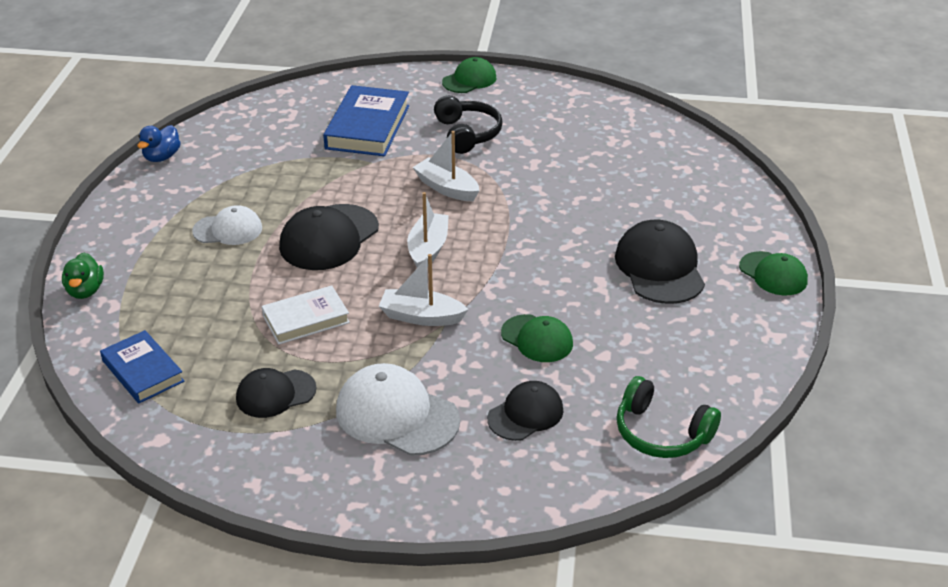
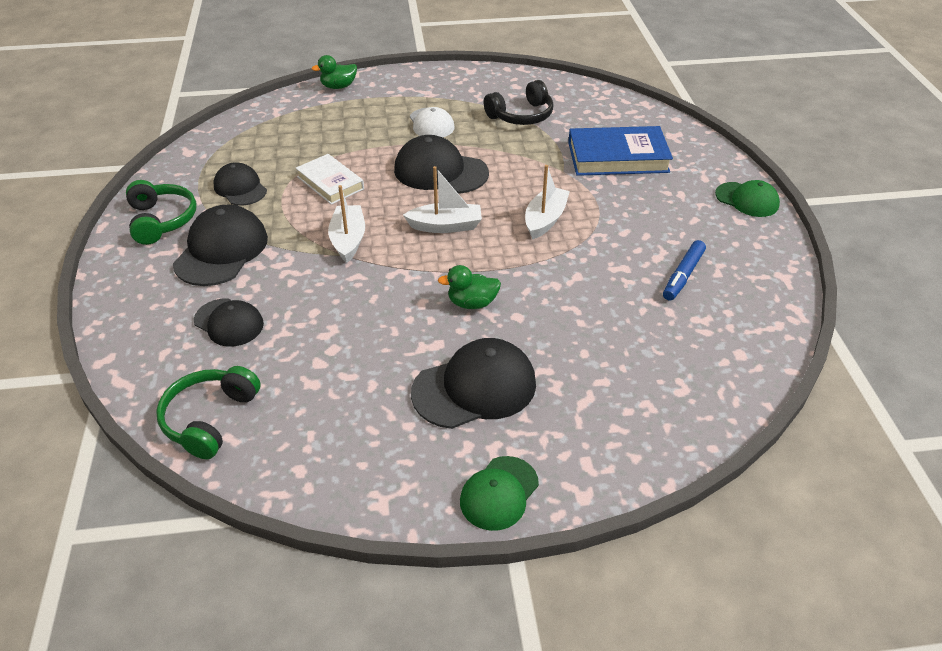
camera: 75 degrees right, 5 degrees up
(143, 371) = (257, 129): blue book -> none
(162, 157) = (512, 75): blue duck -> none
(310, 467) = (162, 220): none -> green headphones
(397, 415) = (221, 250): white cap -> black cap
(467, 134) = (645, 216): black headphones -> black headphones (521, 115)
(537, 339) = (334, 314): green cap -> none
(551, 251) = (472, 303): none -> green duck
(556, 135) = (683, 276): none -> blue marker

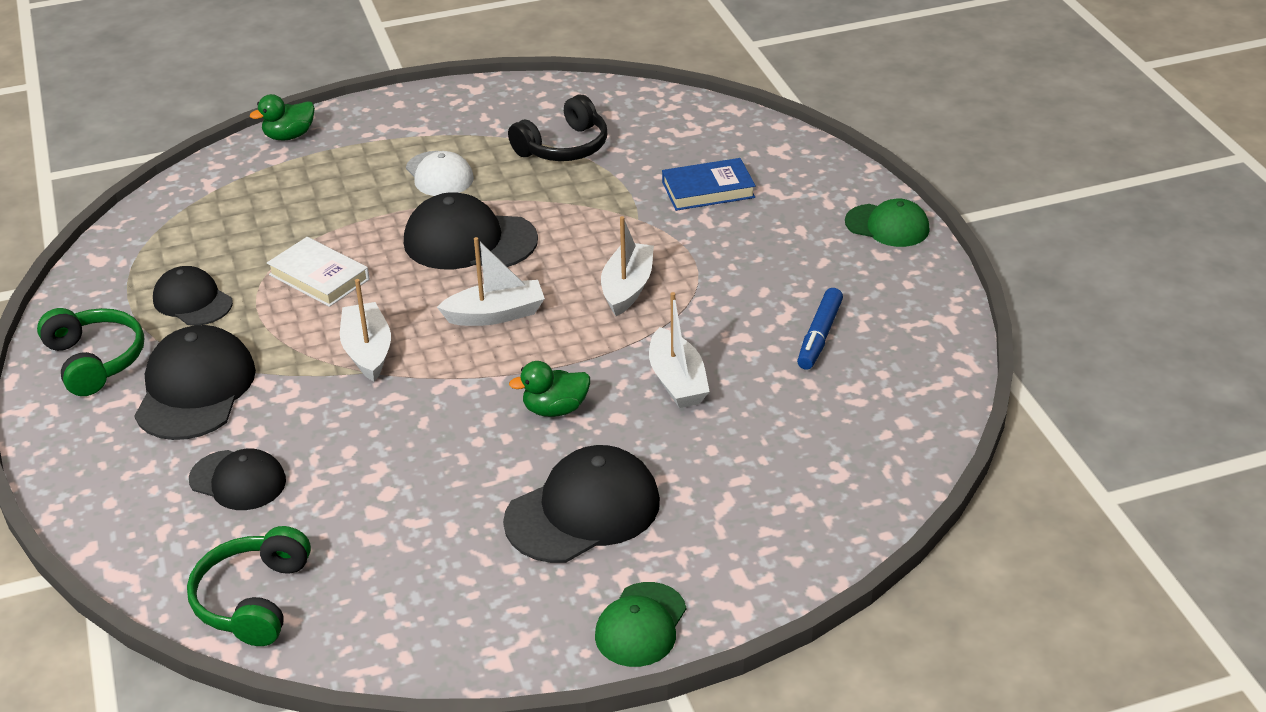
camera: 10 degrees left, 5 degrees down
(568, 295) = (677, 381): none -> white boat
(617, 157) = (708, 190): blue book -> blue book, size x0.64

